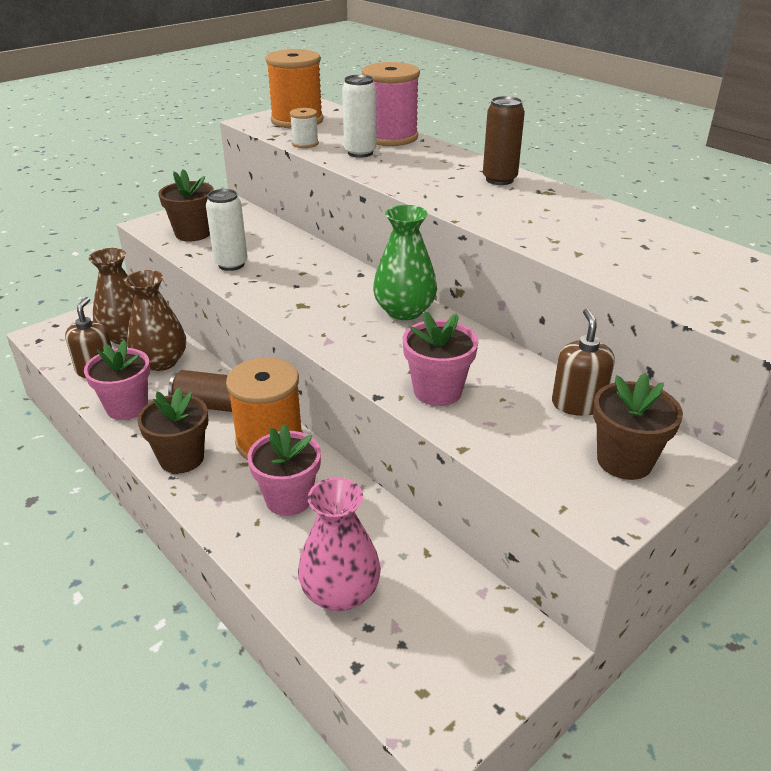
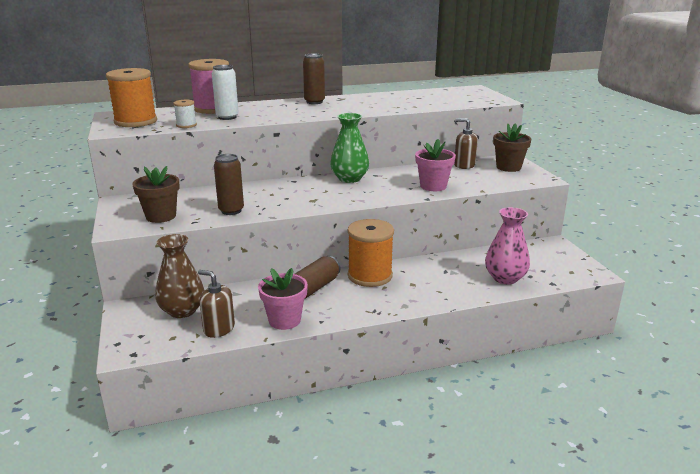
camera: 65 degrees left, 10 degrees down
(161, 362) = (238, 300): brown vase -> none
(181, 458) = (363, 306): brown flower pot -> none
(231, 264) = (231, 211): white can -> brown can
(289, 499) = (426, 279): pink flower pot -> none

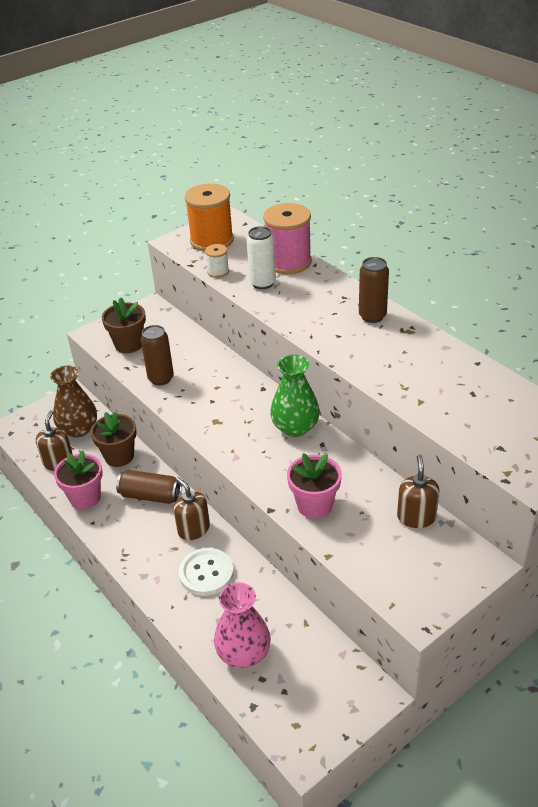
camera: 70 degrees right, 15 degrees up
(370, 276) = (193, 529): orange spool -> brown soap dispenser
(420, 278) = (206, 573): none -> white button
(508, 167) = (441, 567): brown flower pot -> brown flower pot (119, 456)

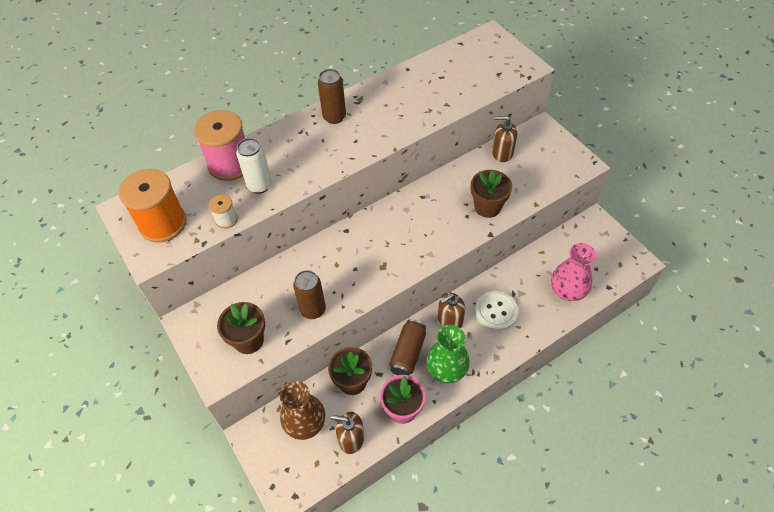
camera: 85 degrees left, 15 degrees up
(295, 427) = (400, 211): green vase -> green vase (446, 369)
(314, 505) = (487, 207): pink flower pot -> brown flower pot

